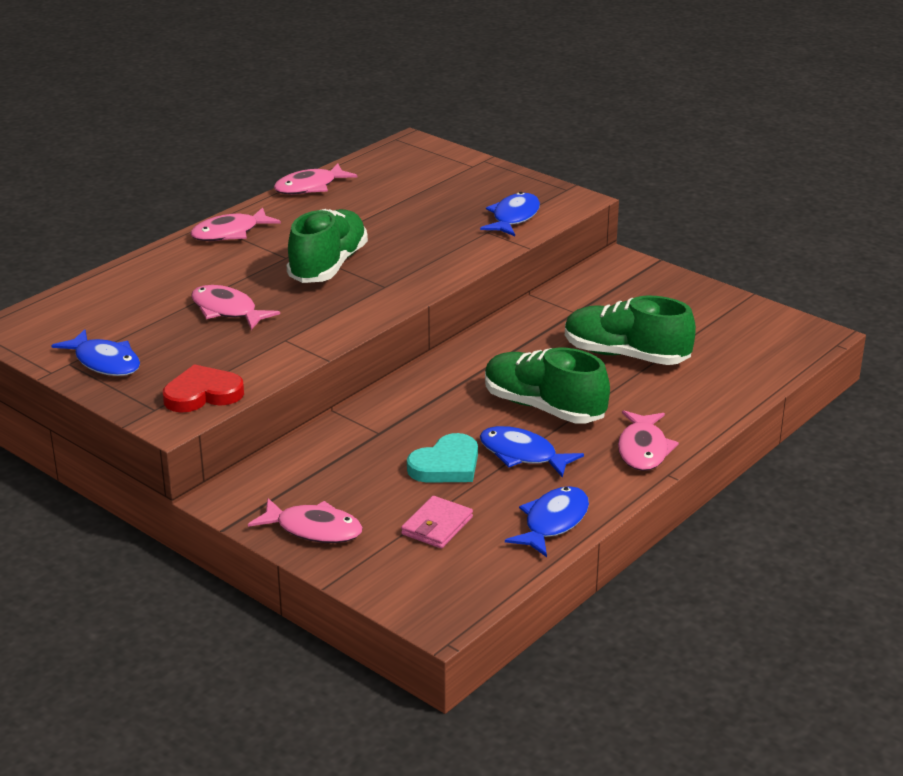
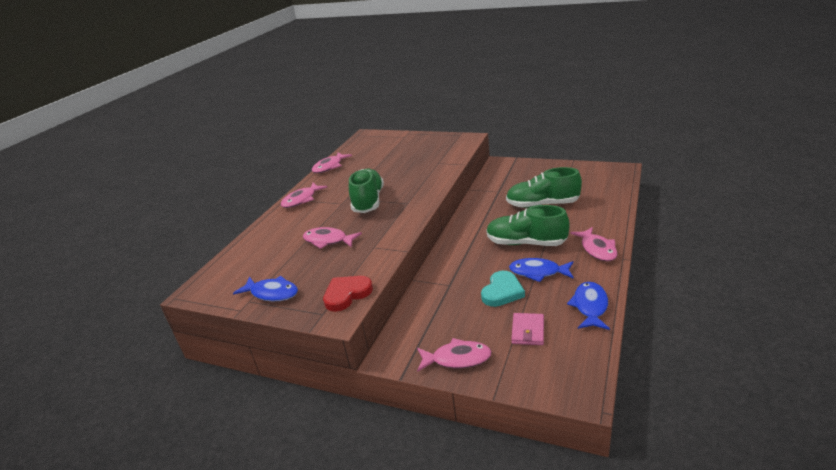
camera: 15 degrees left, 0 degrees up
(513, 217) = (445, 153): blue fish -> none

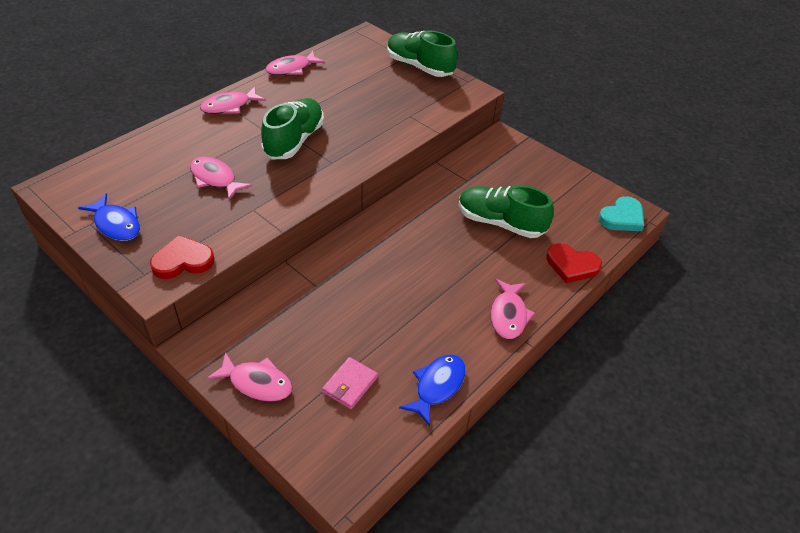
camera: 15 degrees right, 15 degrees up
(502, 292) = (363, 322): turquoise heart -> turquoise heart (622, 217)
(526, 243) = (439, 269): green shoe -> green shoe (419, 67)
(538, 272) = (420, 315): blue fish -> none
(610, 209) = (571, 265): none -> red heart

